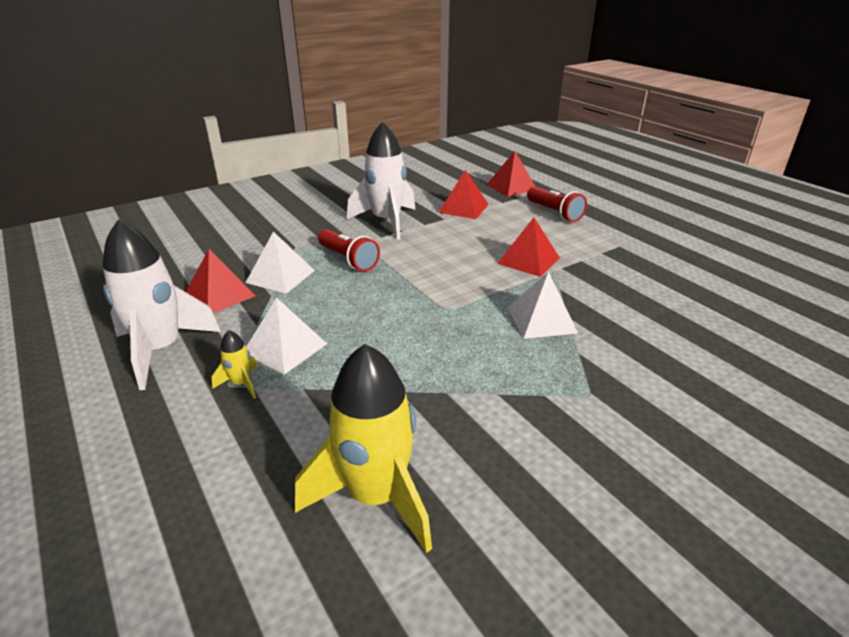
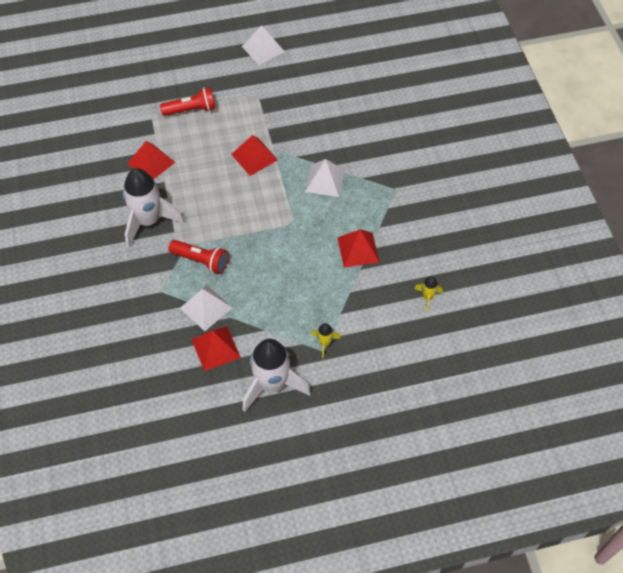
camera: 70 degrees left, 25 degrees up
(285, 348) = (298, 317): white pyramid -> white pyramid (263, 49)
(348, 260) = (201, 261): red flashlight -> red flashlight turned 45 degrees clockwise
(376, 496) = (427, 297): yellow rocket -> yellow rocket, size x0.43
(511, 187) = (127, 115): red pyramid -> red pyramid (358, 249)

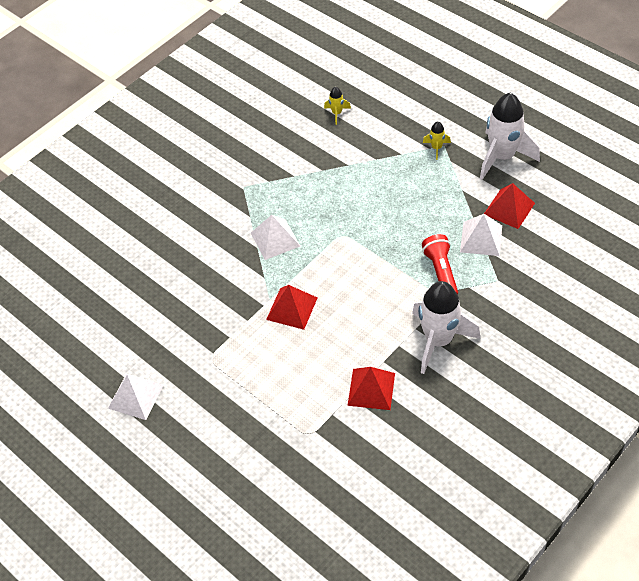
camera: 120 degrees left, 5 degrees down
(191, 110) = (274, 402): red flashlight -> none
(358, 249) = (330, 176): red pyramid -> none

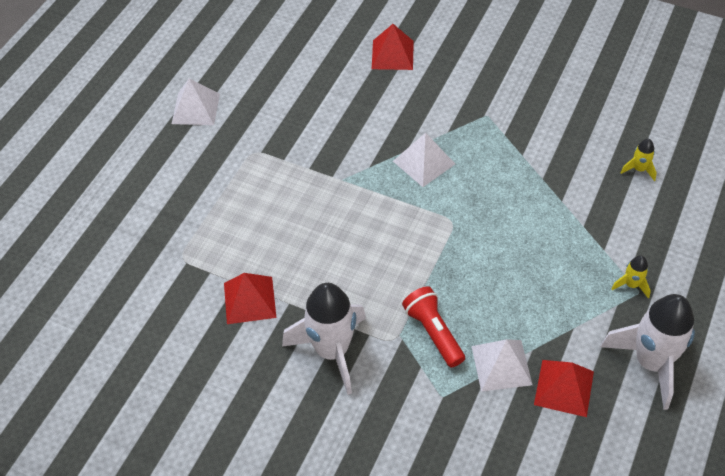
camera: 70 degrees right, 0 degrees up
(292, 308) = (335, 202): red pyramid -> red pyramid (392, 54)
(441, 272) = (433, 332): red flashlight -> red flashlight turned 90 degrees counterclockwise

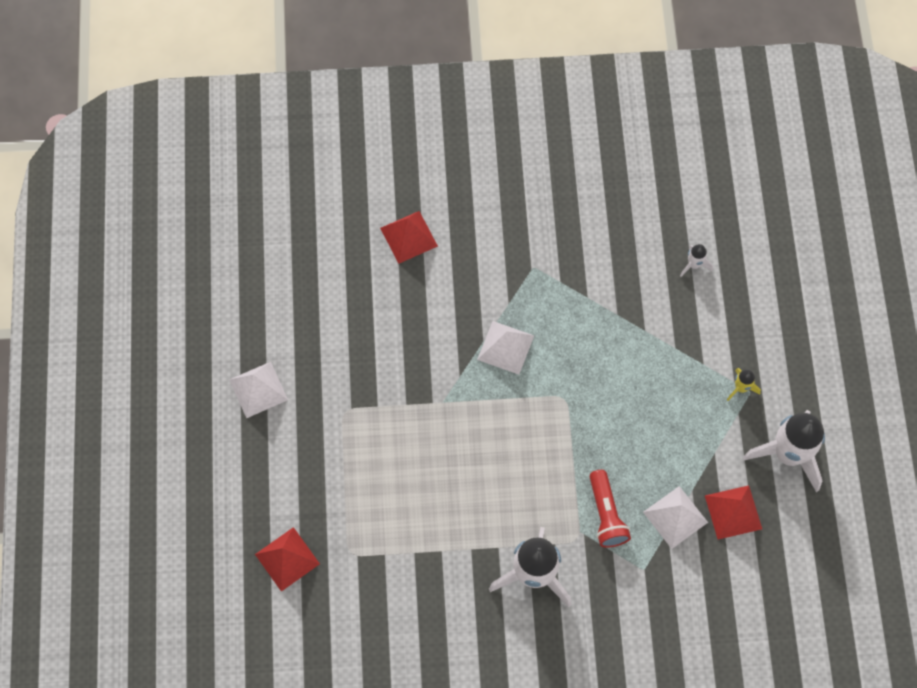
camera: 30 degrees left, 15 degrees up
(249, 300) = (436, 563): red pyramid -> red pyramid (287, 559)
(433, 332) = (606, 515): red flashlight -> red flashlight turned 135 degrees counterclockwise
(639, 169) = (694, 265): yellow rocket -> white rocket

